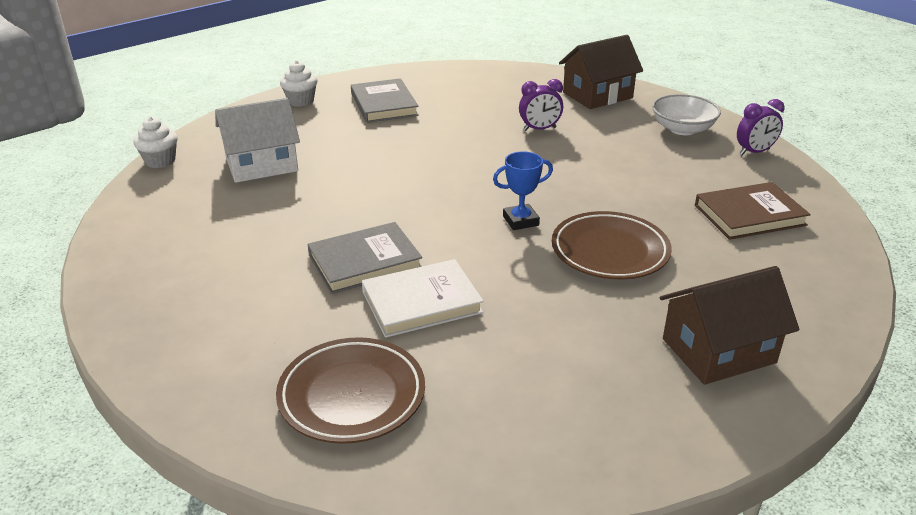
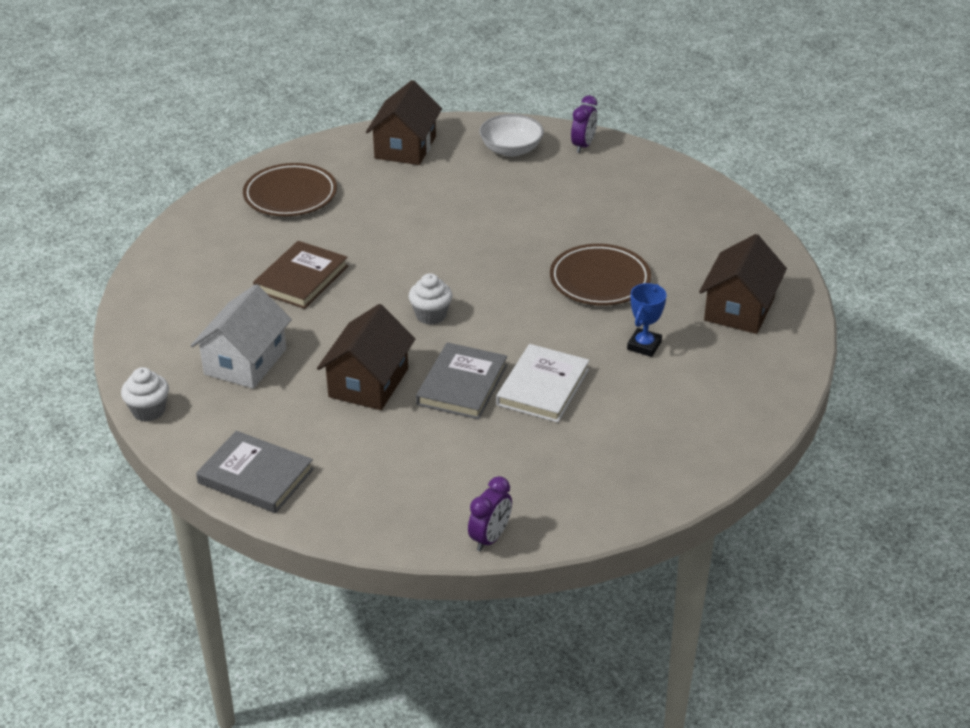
camera: 45 degrees left, 5 degrees up
(301, 101) = (163, 285): white cupcake -> white cupcake (431, 315)
(306, 221) = (368, 383): none -> brown house
(352, 395) = (595, 466): brown plate -> brown plate (290, 195)
(384, 104) = (245, 249): grey book -> grey book (255, 476)
(520, 221) = (514, 291): blue trophy -> blue trophy (644, 345)
(539, 129) = (410, 205): purple clock -> purple clock (490, 538)
(749, 215) = (643, 202): brown book -> brown book (301, 279)

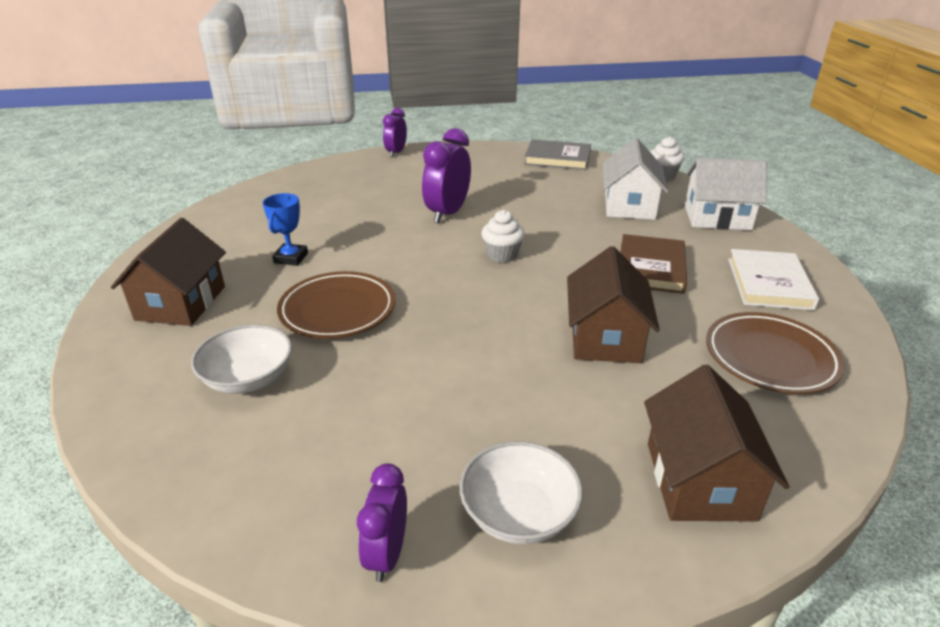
camera: 165 degrees right, 5 degrees down
(169, 328) = (717, 217): none -> white house
(368, 383) = (522, 206): brown house -> brown house (605, 337)
(462, 385) = (447, 213): grey book -> purple clock
(543, 387) = (380, 220): white book -> white book (769, 283)
(667, 237) = (248, 378): none -> white bowl

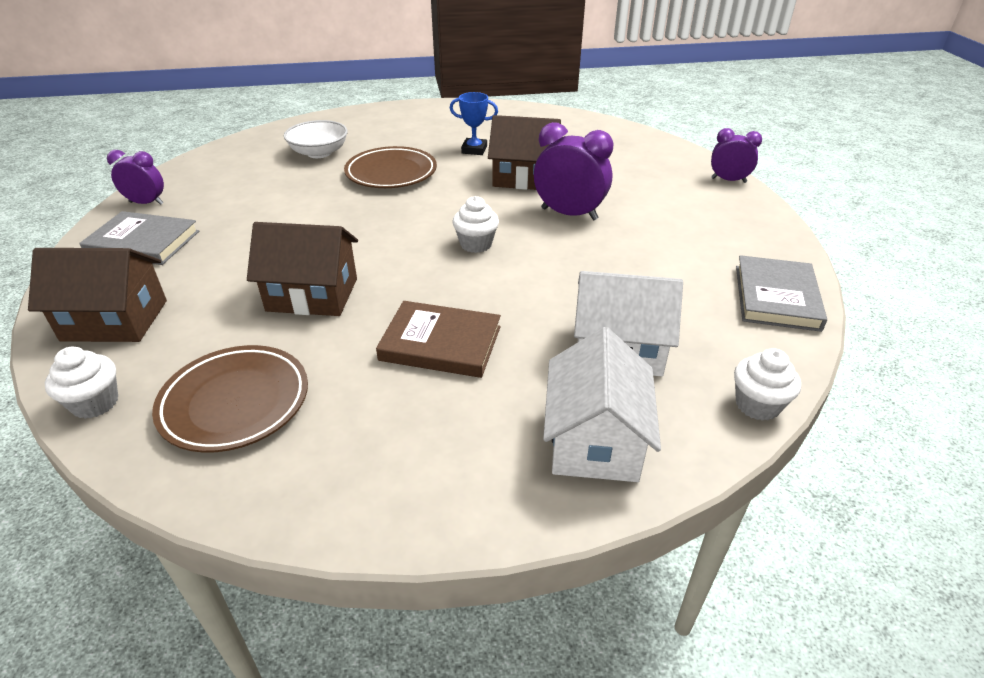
camera: 90 degrees right, 5 degrees up
(181, 303) = (413, 123): brown house -> brown house (524, 177)
(519, 513) = (143, 243): white bowl -> grey book
(769, 283) = (387, 448): white book -> none
(824, 449) = (95, 403): none -> white cupcake

